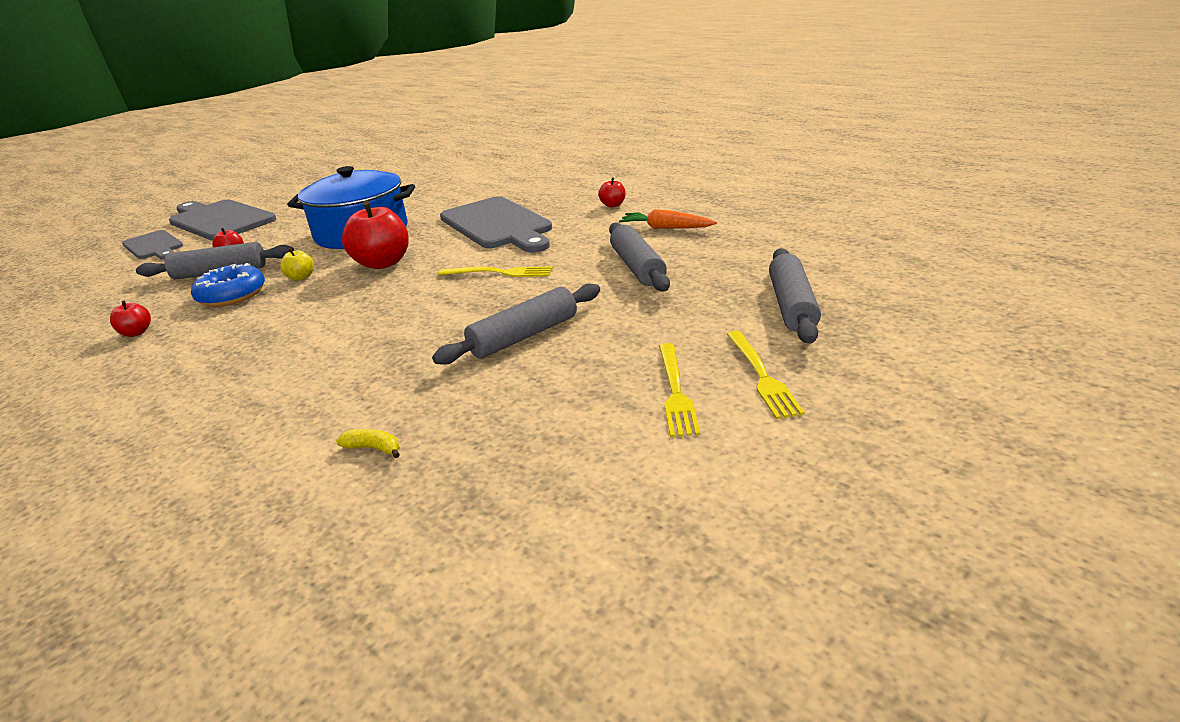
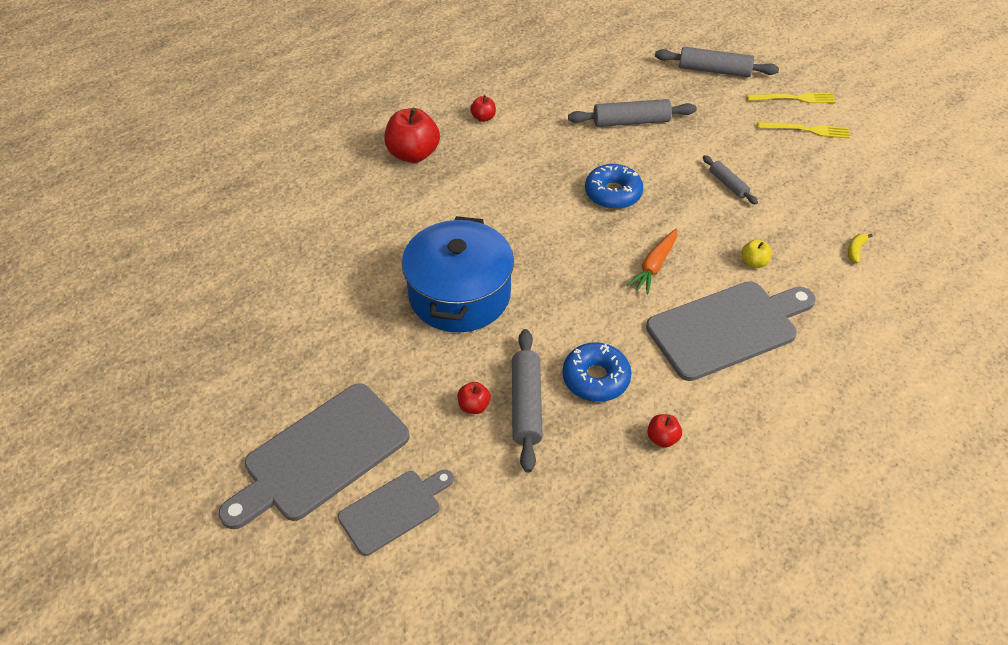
camera: 85 degrees left, 20 degrees up
(301, 277) = (570, 329): yellow apple -> yellow apple (753, 262)
(383, 263) = (558, 270): red apple -> red apple (413, 154)
(497, 225) = (495, 192): grey cutting board -> grey cutting board (727, 328)
(499, 273) = (613, 193): yellow fork -> blue donut
(524, 336) = (728, 184): grey rolling pin -> grey rolling pin, size x0.59
(665, 228) = (557, 97): orange carrot -> orange carrot (654, 266)

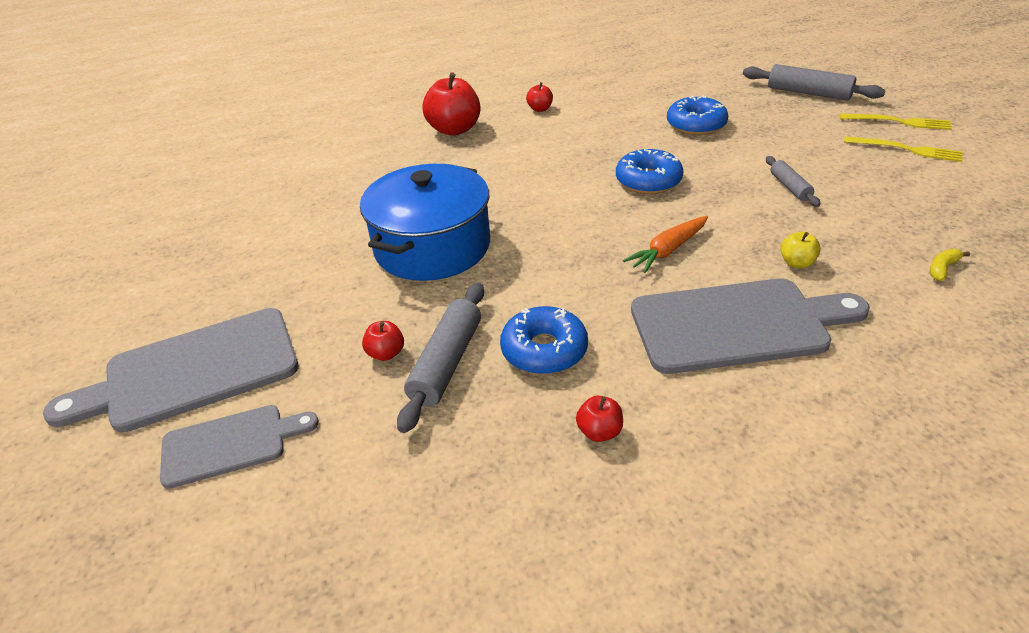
camera: 20 degrees right, 10 degrees down
(631, 121) = (696, 125): grey rolling pin -> blue donut

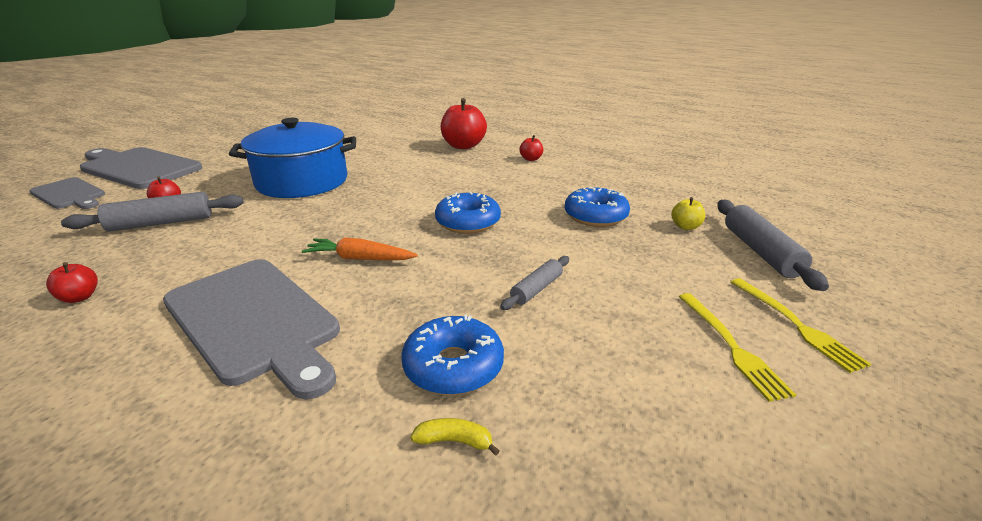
camera: 50 degrees right, 10 degrees down
(544, 350) = (186, 249): blue donut -> blue donut (453, 366)
(797, 263) = (387, 328): yellow apple -> yellow apple (685, 226)

